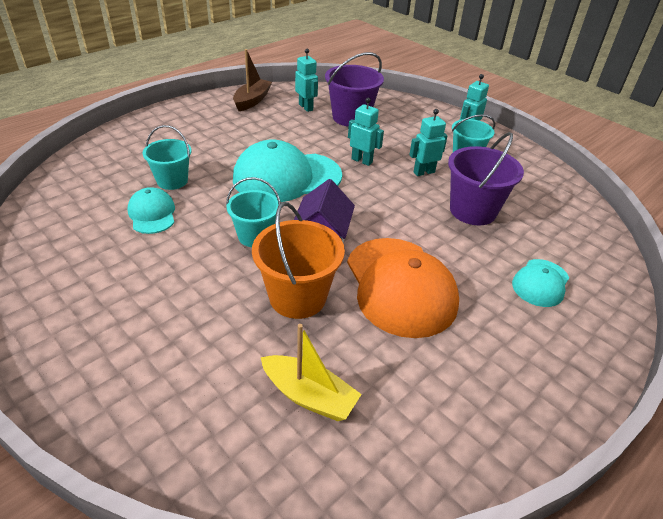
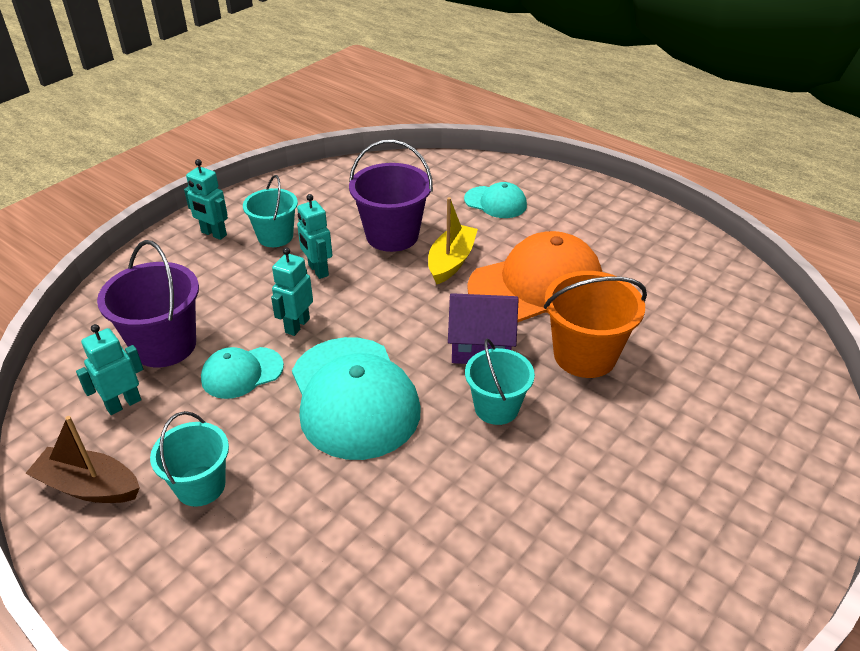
camera: 95 degrees left, 0 degrees up
(152, 214) = (484, 535): turquoise cap -> turquoise cap (242, 373)
(172, 181) = (390, 536): turquoise bucket -> turquoise bucket (200, 486)
(309, 396) = (698, 333): yellow boat -> yellow boat (451, 261)

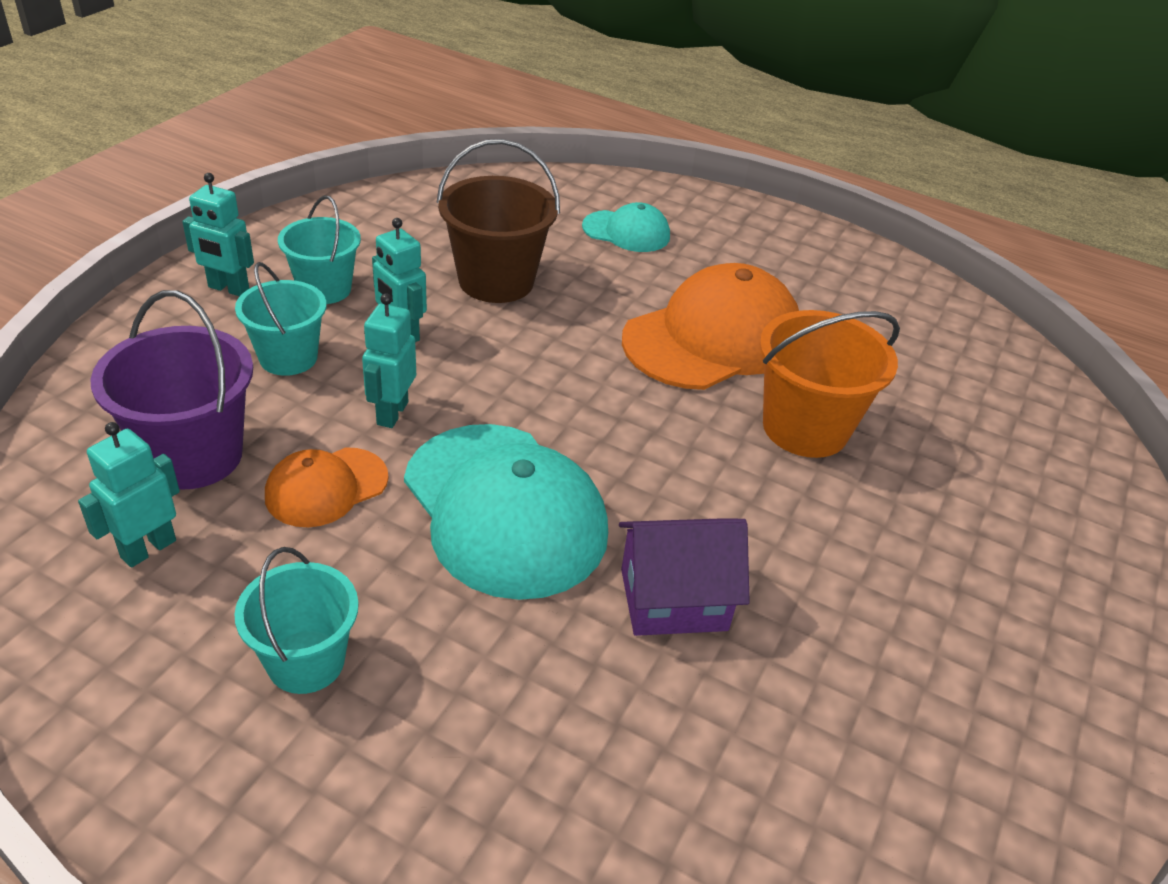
camera: 15 degrees left, 0 degrees up
(89, 486) = (122, 682): brown boat -> none
(242, 373) = (326, 487): turquoise cap -> orange cap
(392, 235) = (496, 281): purple bucket -> brown bucket
(451, 261) = (589, 313): yellow boat -> none
(481, 347) = (664, 426): purple house -> purple house (673, 599)
(496, 408) = (709, 507): turquoise bucket -> turquoise bucket (288, 357)

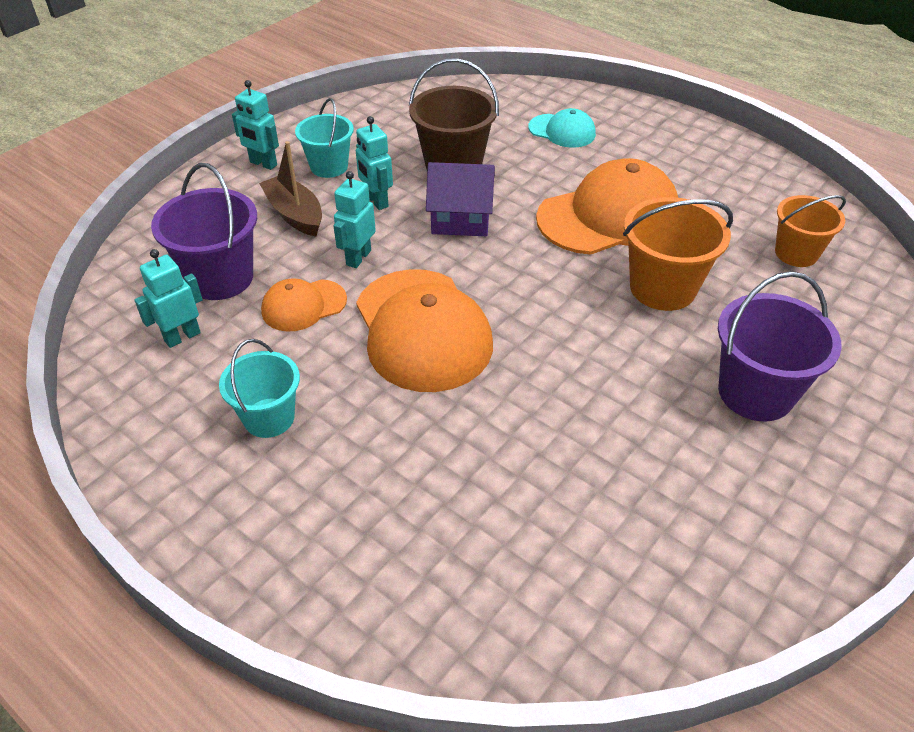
camera: 15 degrees right, 5 degrees up
(288, 357) = (295, 214): turquoise bucket -> brown boat
(505, 509) = (422, 330): turquoise cap -> orange cap
(673, 599) = (528, 402): purple house -> purple house (460, 220)
(951, 373) = (796, 253): none -> orange bucket
(957, 558) = (755, 392): none -> purple bucket

